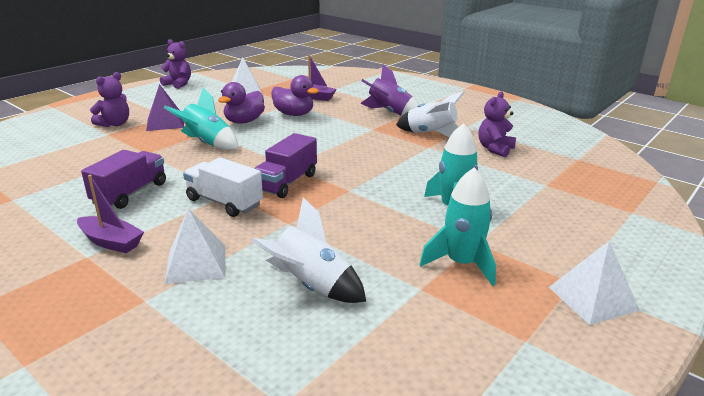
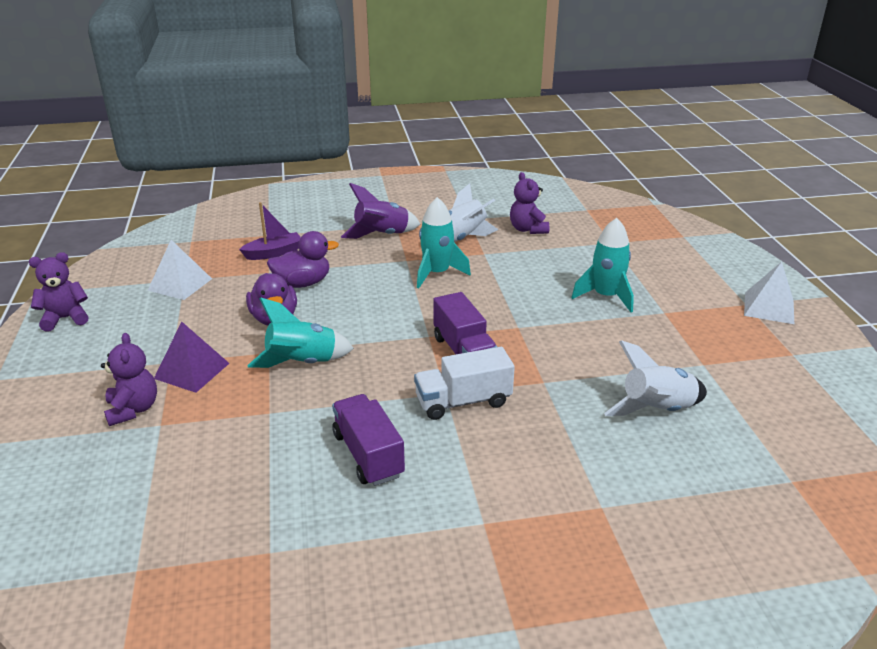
camera: 50 degrees left, 5 degrees up
(111, 242) = (470, 498): purple boat -> none
(196, 263) = (565, 457): white pyramid -> none
(461, 263) = (686, 332): turquoise rocket -> turquoise rocket (437, 273)

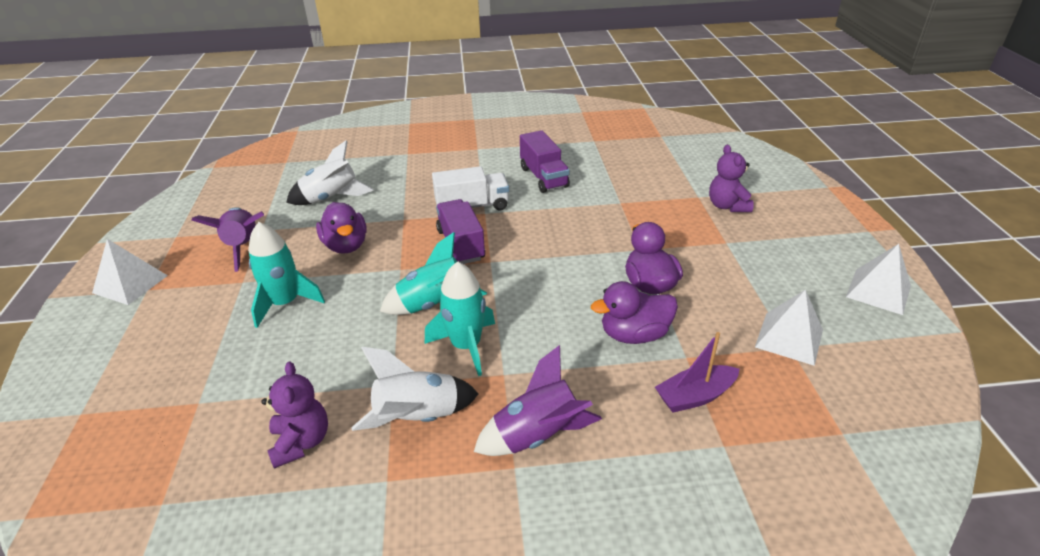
camera: 175 degrees left, 5 degrees up
(65, 318) = (878, 291): purple teddy bear -> white pyramid
(192, 371) = (701, 234): purple pyramid -> none
(302, 363) = (606, 238): turquoise rocket -> turquoise rocket (434, 304)
(589, 348) = (346, 246): none -> purple duck
(700, 344) = (243, 247): none -> purple rocket

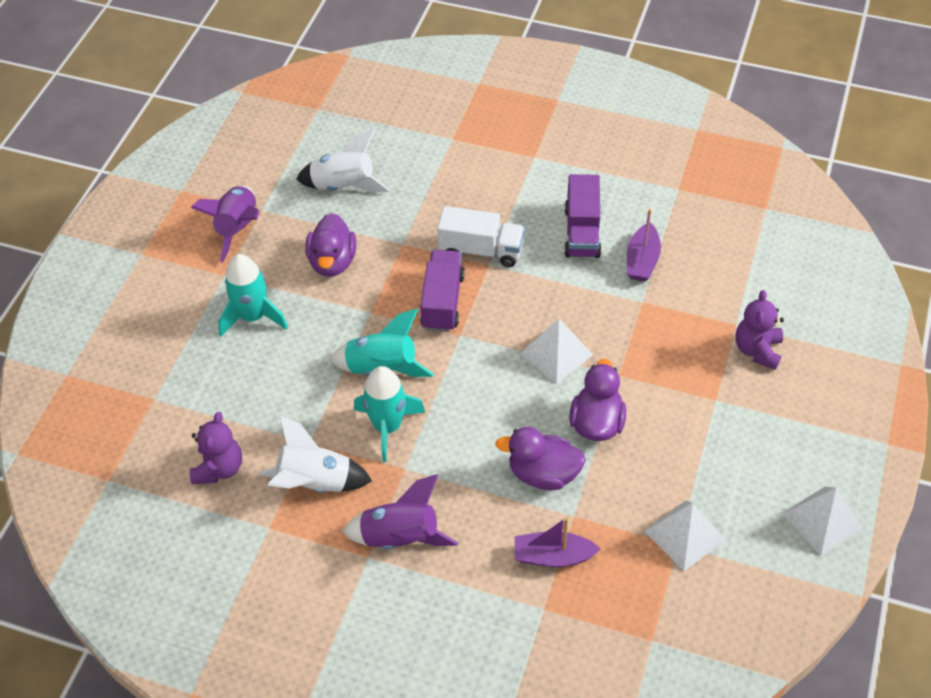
camera: 25 degrees right, 15 degrees up
(130, 284) = (129, 241): white pyramid -> white pyramid (556, 354)
(600, 181) = (642, 261): none -> purple boat

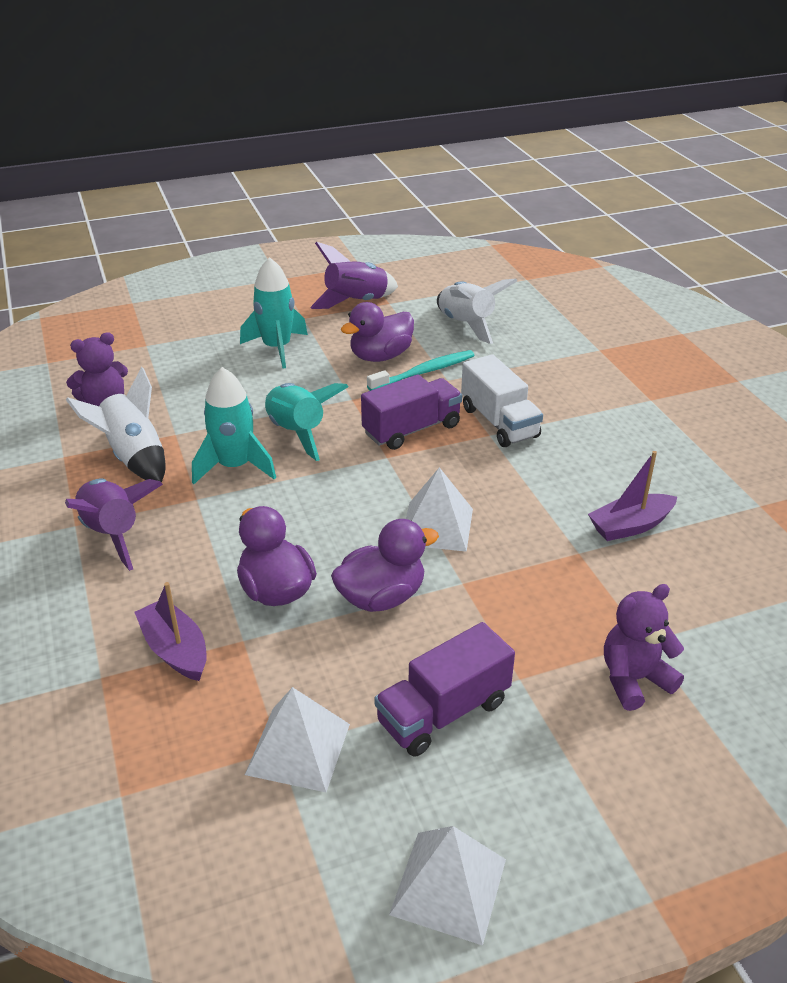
camera: 50 degrees right, 15 degrees down
(380, 250) = (424, 372): none -> turquoise toothbrush
(582, 232) = (607, 469): purple truck -> purple truck (443, 712)

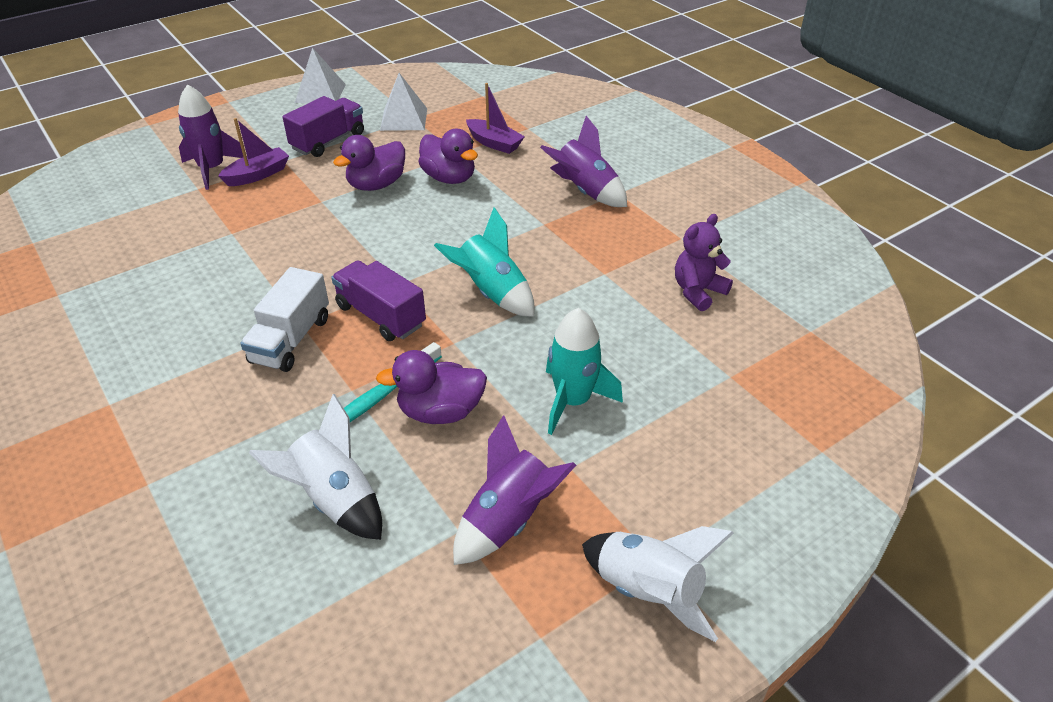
camera: 165 degrees right, 5 degrees up
(133, 457) = (621, 246): white rocket -> white rocket (648, 591)
(234, 466) = (530, 252): turquoise rocket -> none
(380, 356) = (440, 412): purple duck -> purple duck turned 135 degrees counterclockwise
(411, 429) = (381, 316): purple truck -> purple truck turned 90 degrees clockwise
(437, 526) = (344, 233): white pyramid -> none
(499, 422) = (291, 340): white truck -> white truck turned 120 degrees counterclockwise
(630, 526) = (183, 258): purple boat -> purple boat (258, 175)
(634, 679) = (212, 169): purple teddy bear -> purple rocket

